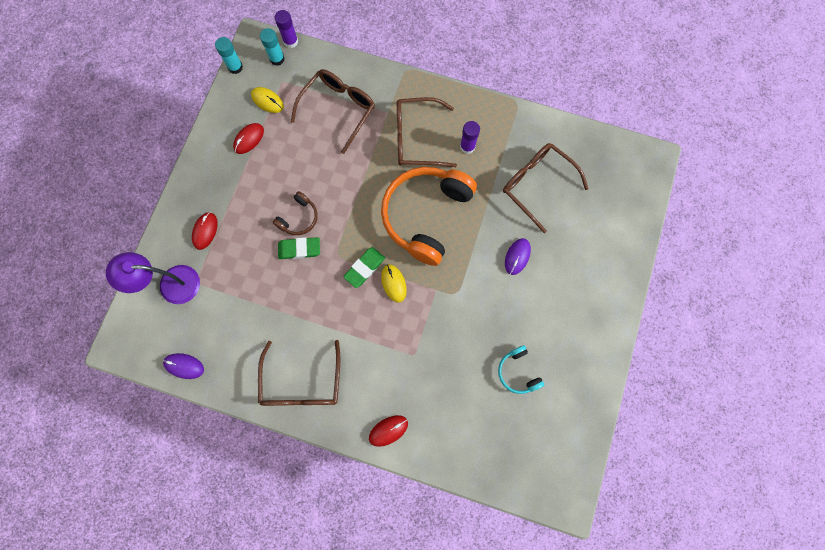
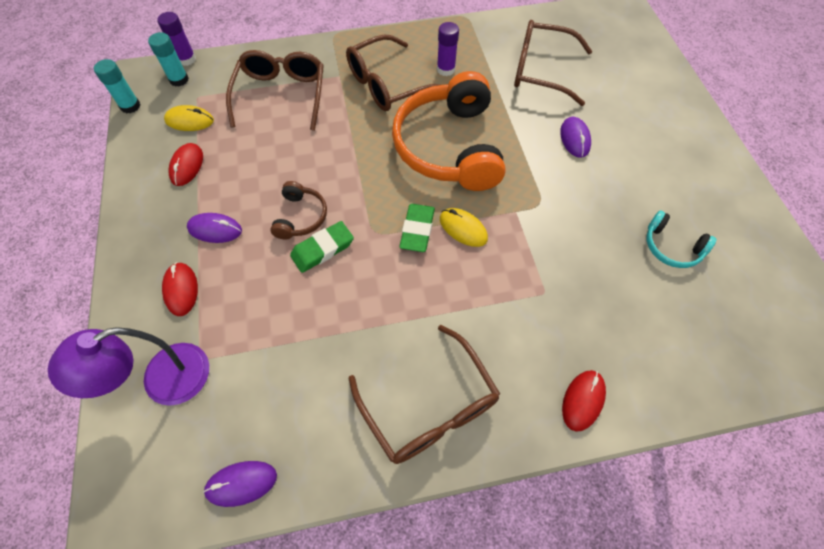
camera: 30 degrees left, 15 degrees down
(243, 199) = (215, 229): none -> purple mouse

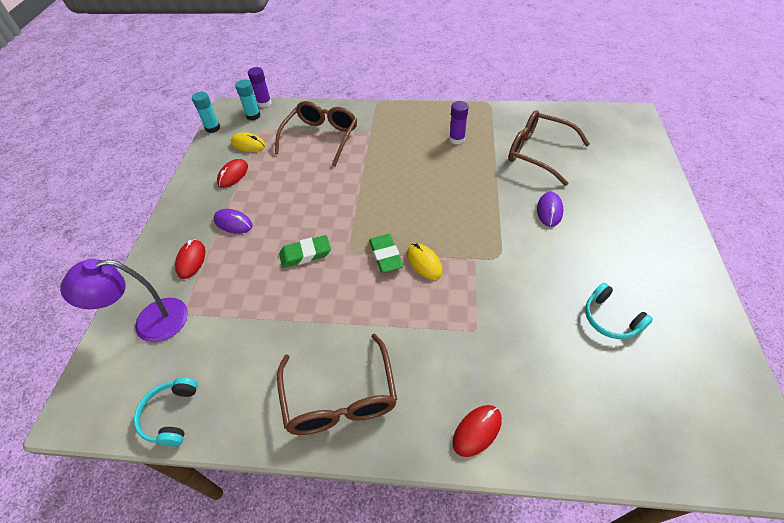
camera: 20 degrees right, 10 degrees down
(241, 483) = (171, 415): purple mouse -> turquoise headphones
(300, 217) = (299, 227): brown headphones -> none
(387, 85) = (405, 143): brown glasses -> none
(417, 230) = (386, 255): green eraser -> green eraser turned 45 degrees counterclockwise
(449, 147) = (437, 197): orange headphones -> none

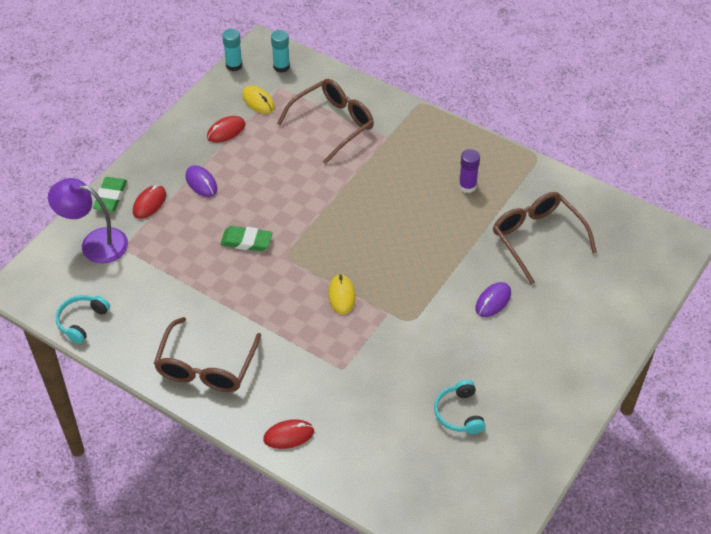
camera: 25 degrees right, 0 degrees up
(264, 103) = (301, 54): purple glue stick -> none
(386, 255) = (313, 274): green eraser -> green eraser (110, 197)

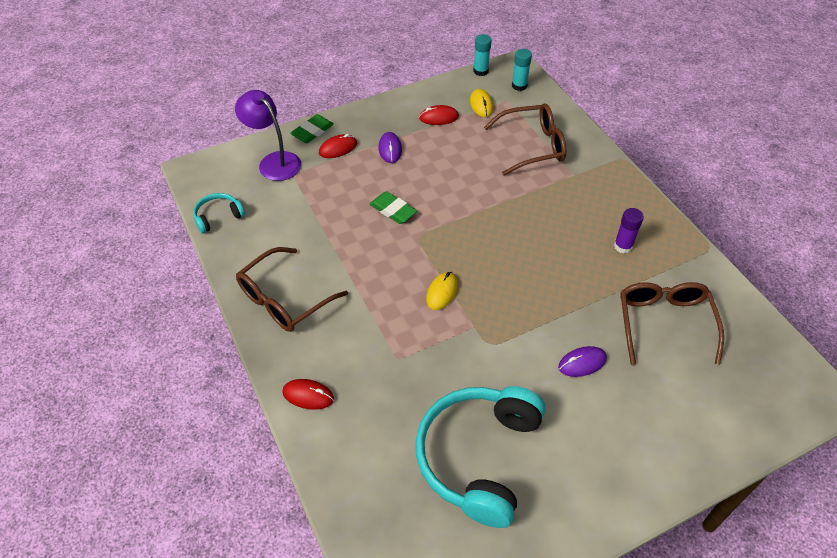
camera: 30 degrees right, 0 degrees up
(459, 413) = (478, 457): turquoise headphones -> turquoise headphones, size x2.22

